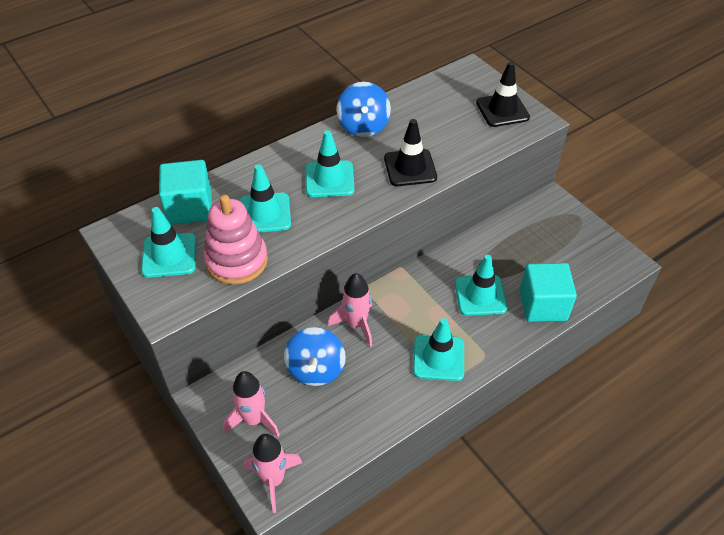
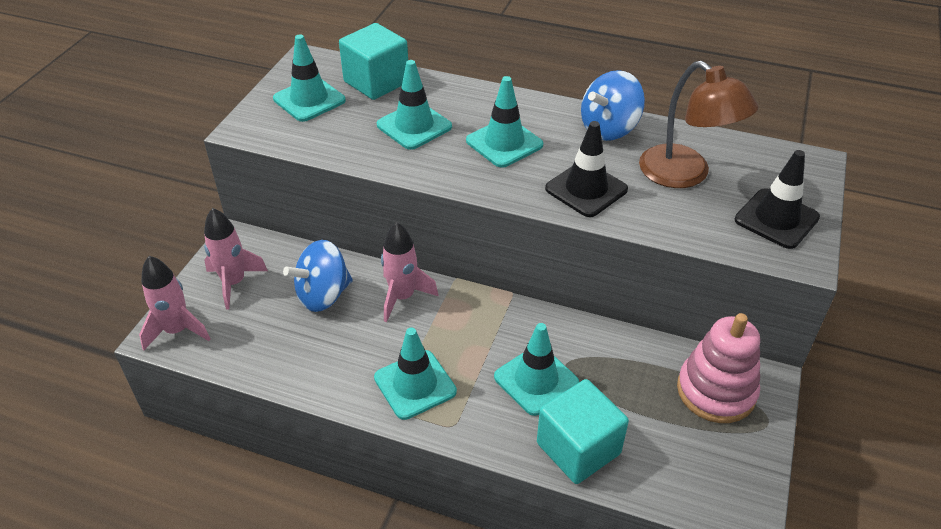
camera: 55 degrees right, 5 degrees down
(236, 261) = (338, 139): pink stacking toy -> pink stacking toy (716, 391)
(435, 121) = (685, 175): none -> brown lamp

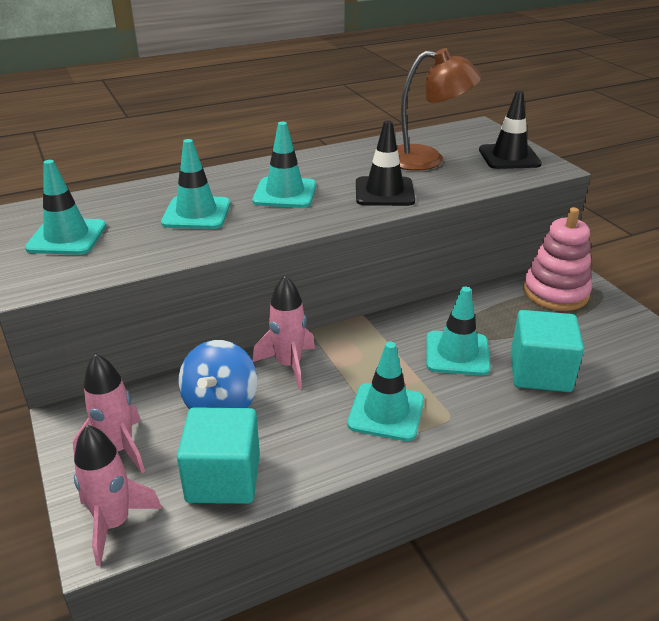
camera: 45 degrees left, 10 degrees down
(376, 82) = (113, 202): turquoise cube -> turquoise cube (223, 478)
(609, 129) = (341, 157): blue spinning top -> none

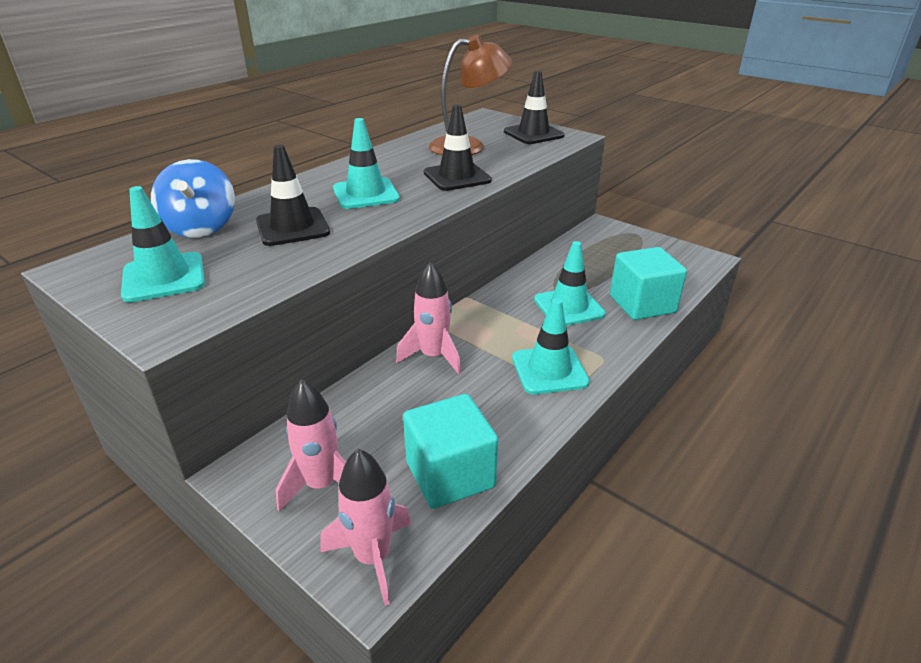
camera: 25 degrees left, 0 degrees up
(196, 213) = (292, 227): turquoise traffic cone -> black traffic cone
(220, 405) = (395, 410): blue spinning top -> blue spinning top (201, 227)
(555, 293) = (605, 242): pink stacking toy -> none

